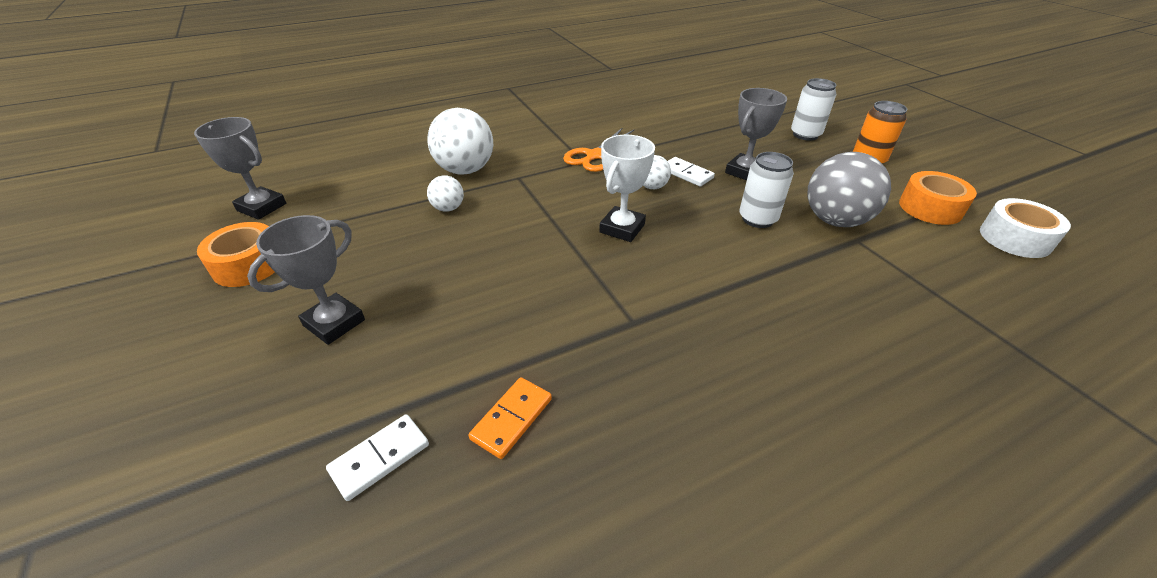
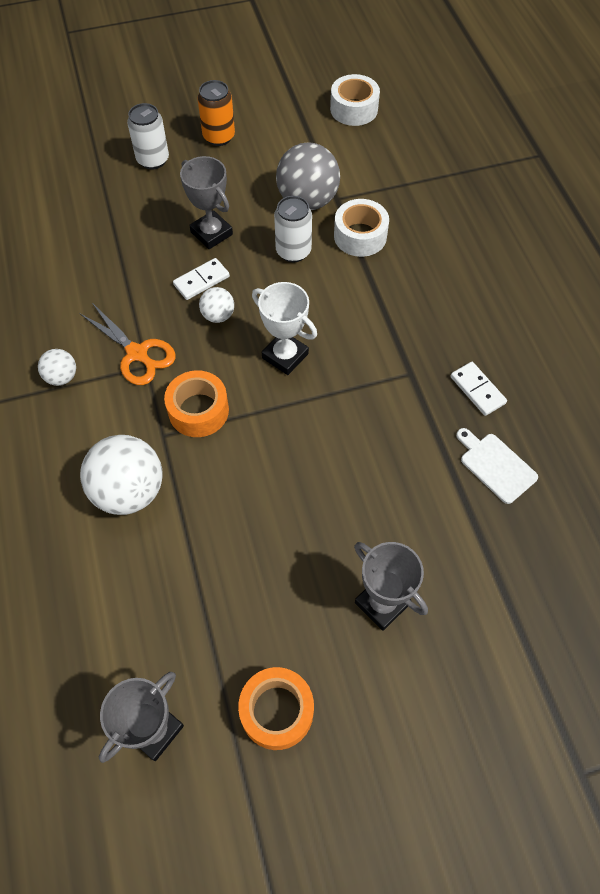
camera: 80 degrees left, 20 degrees up
(380, 458) = (523, 550): white domino -> white domino (477, 390)
(448, 208) = (211, 509): white ball -> white ball (62, 377)
(511, 419) = (496, 465): orange domino -> white cutting board
(815, 262) = (360, 236): none -> white tape
(930, 208) = (304, 134): orange tape -> orange tape (198, 410)

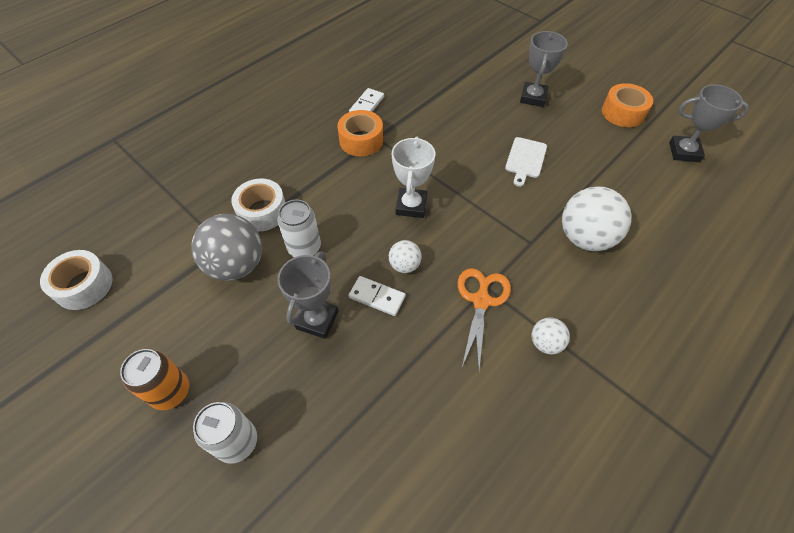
camera: 120 degrees left, 5 degrees down
(198, 410) = (495, 232): orange tape -> orange tape (361, 140)
(496, 465) = (414, 83): white cutting board -> white cutting board (525, 159)

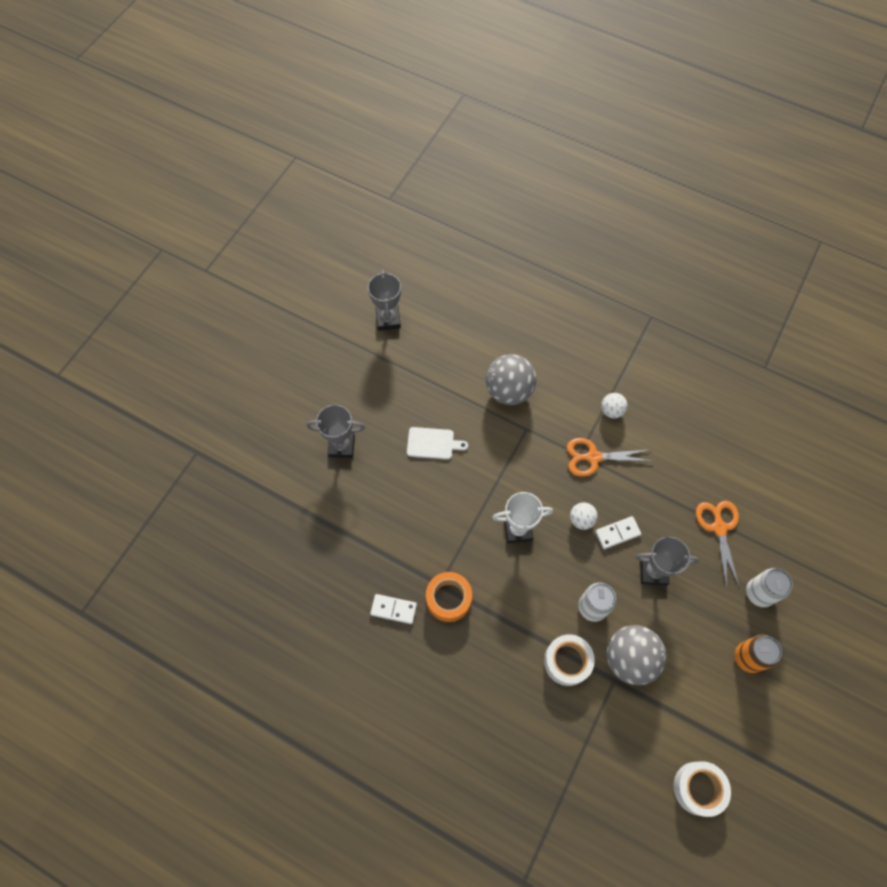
camera: 105 degrees left, 10 degrees up
(343, 423) = (719, 527): none -> orange scissors
(377, 297) = (617, 533): white domino -> white domino turned 60 degrees clockwise
(585, 238) = (509, 391): white ball -> grey ball
(623, 113) = (346, 366): orange tape -> none

